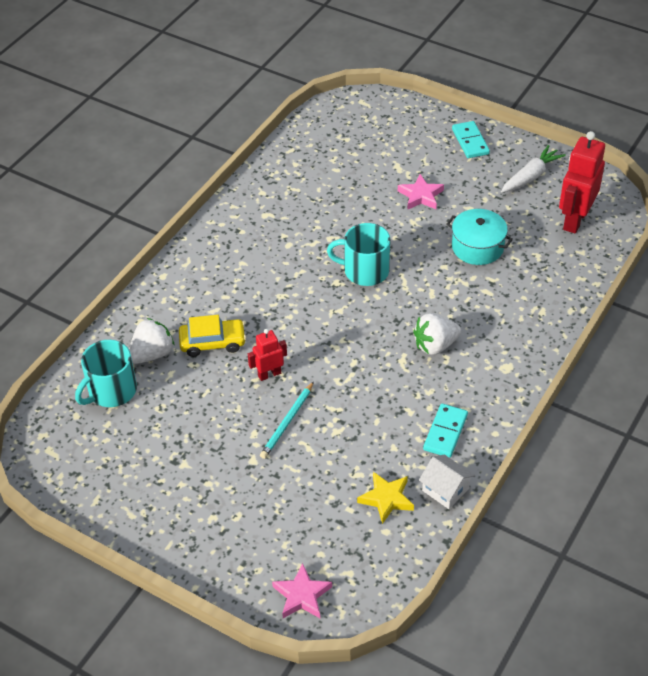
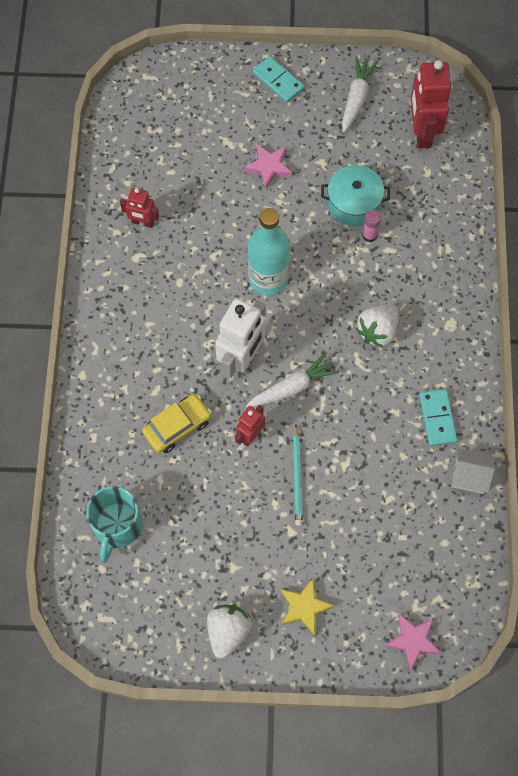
camera: 30 degrees left, 20 degrees up
(152, 354) = (129, 467): white strawberry -> white strawberry (228, 632)
(288, 194) = (142, 222): none -> red robot
(301, 318) = (242, 359): none -> white robot
(330, 355) = (292, 387): none -> white carrot
(365, 271) = (268, 279): turquoise mug -> turquoise bottle
(386, 499) = (427, 510): yellow star -> yellow star (304, 607)
(476, 274) = (369, 235): none -> pink glue stick

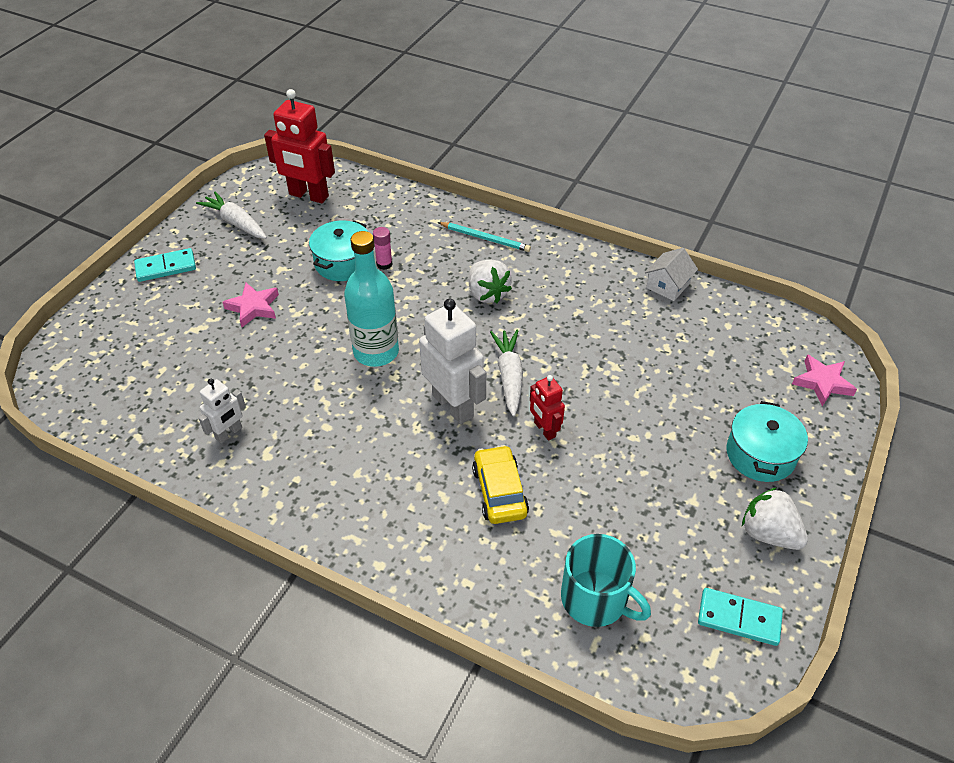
camera: 65 degrees left, 20 degrees down
(142, 222) = (229, 433): red robot -> white robot
(297, 477) = (611, 408): turquoise pencil -> turquoise pencil (485, 238)
(304, 607) = (760, 454): yellow star -> turquoise pot
(437, 418) = (600, 286): turquoise domino -> turquoise domino (739, 618)

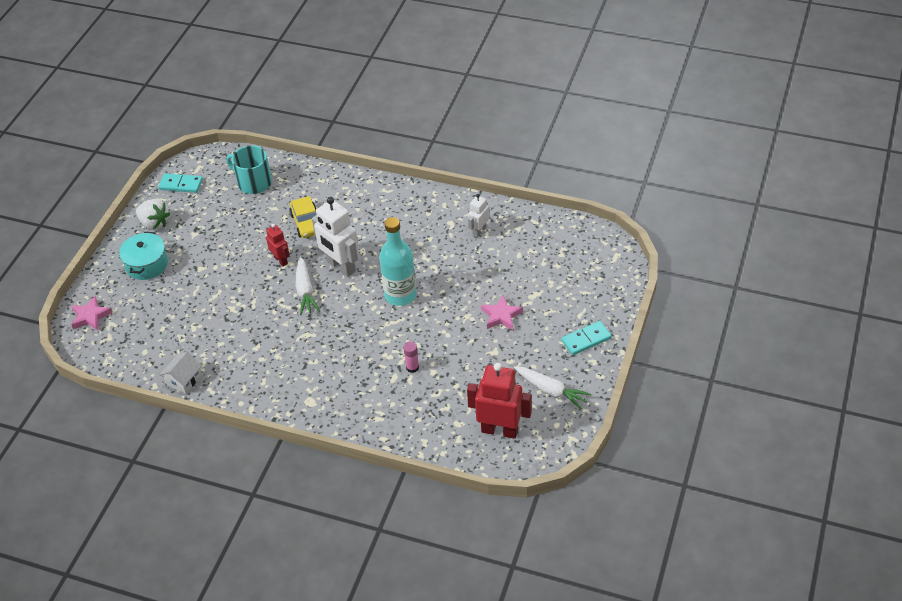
camera: 175 degrees right, 0 degrees up
(343, 263) = (446, 364): turquoise pot -> none
(485, 238) = (332, 405): turquoise pencil -> none
(487, 293) = (326, 352): white strawberry -> none

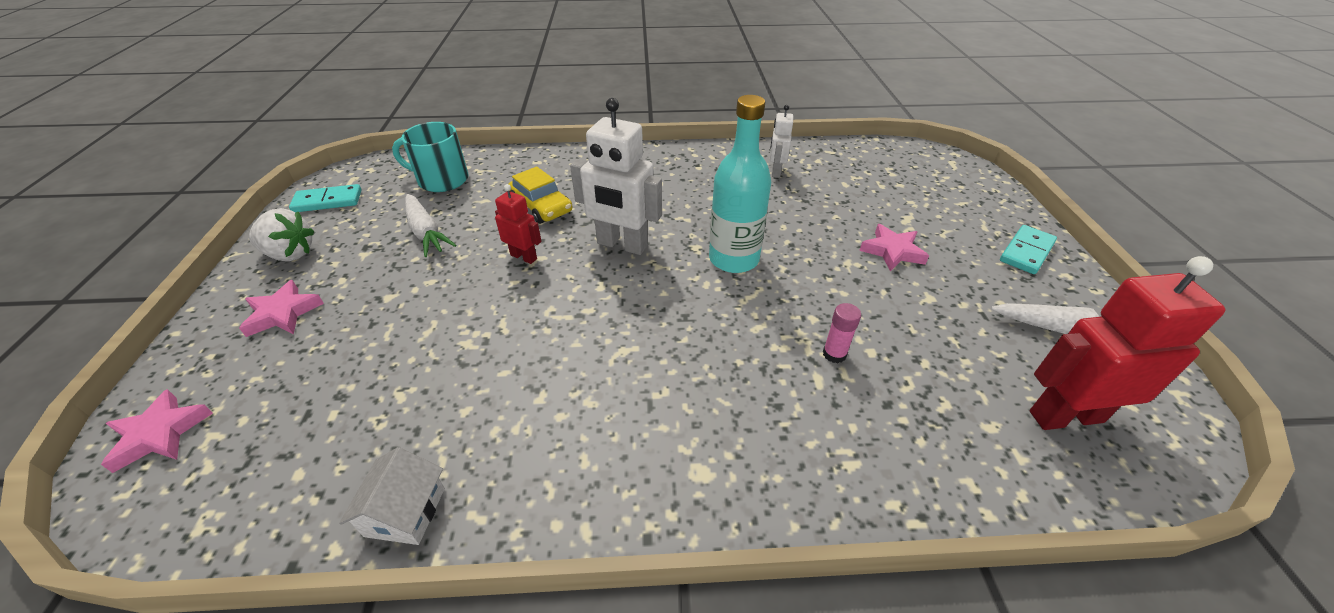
camera: 25 degrees left, 5 degrees down
(147, 264) = (283, 313): turquoise pot -> pink star
(305, 291) = (584, 287): white carrot -> white carrot (426, 232)

